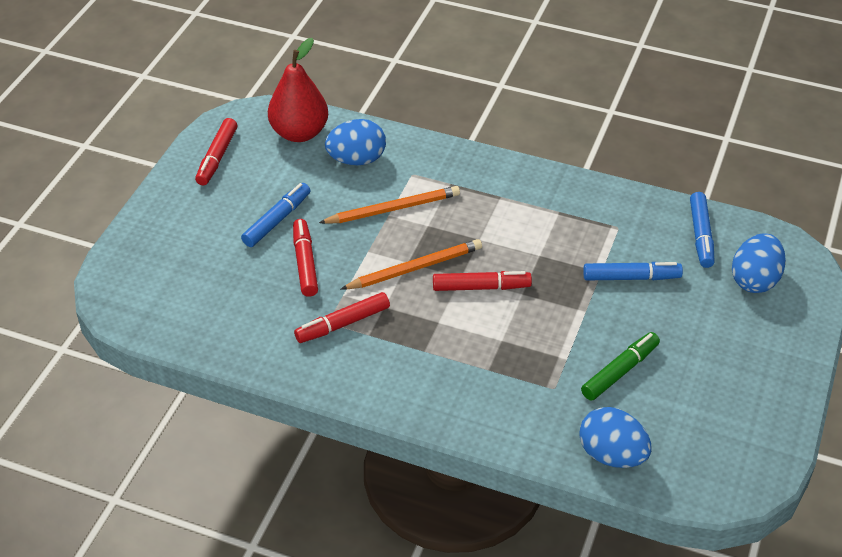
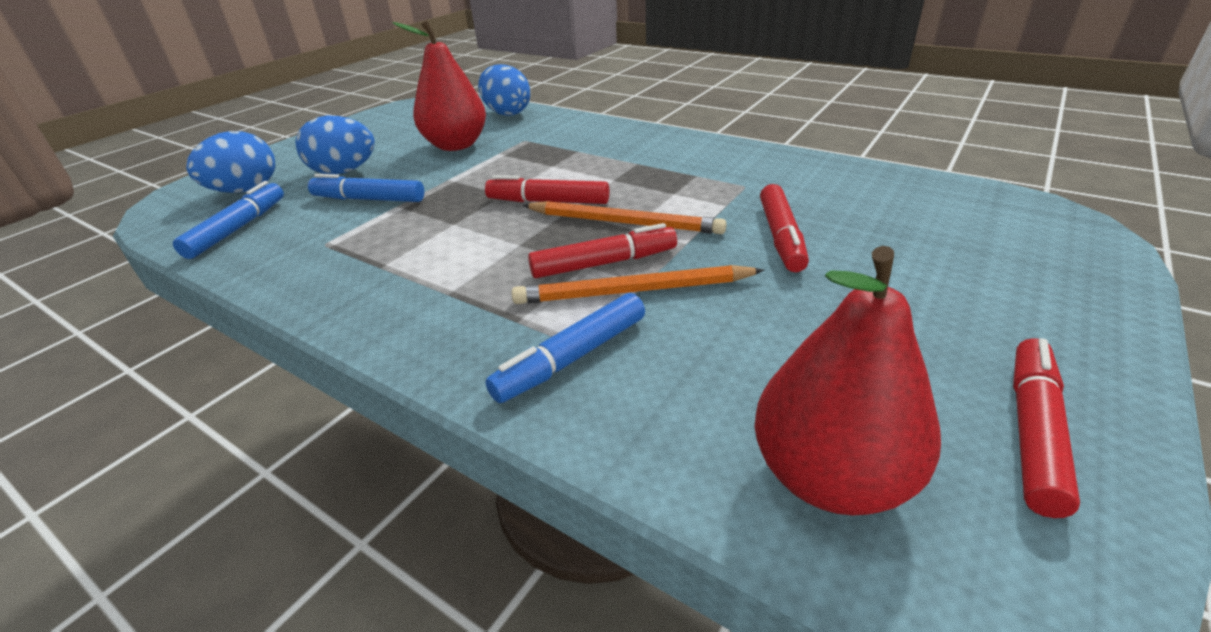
camera: 165 degrees left, 10 degrees down
(277, 220) = (839, 291): blue marker -> blue marker (571, 358)
(342, 324) = (727, 183): red marker -> red marker (604, 263)
(357, 160) = (685, 385): blue egg -> blue egg (344, 172)
(414, 268) = (624, 222): orange pencil -> orange pencil turned 150 degrees counterclockwise
(620, 371) = (456, 145): green marker -> red pear

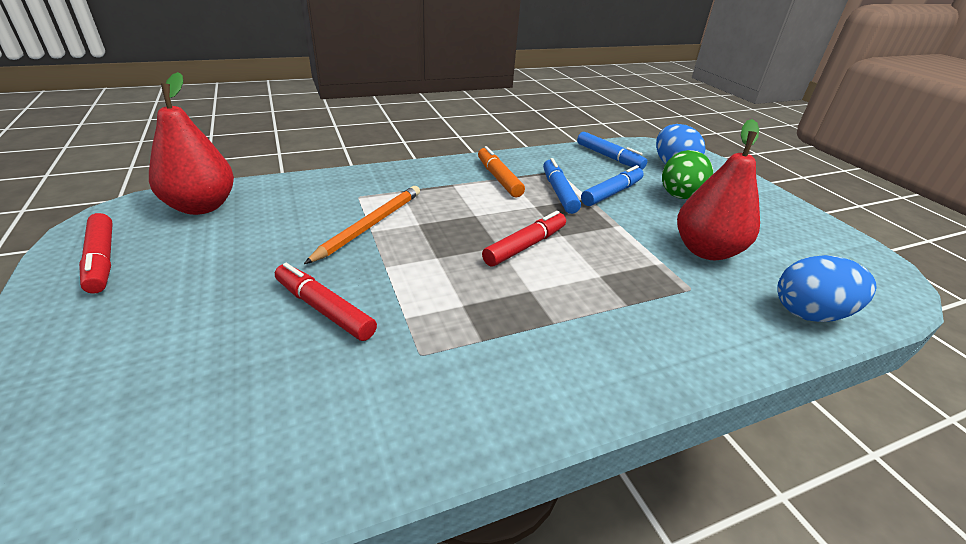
camera: 120 degrees right, 0 degrees up
(344, 172) = (679, 196): blue egg -> green egg
(392, 270) = (499, 178): none -> orange marker
(571, 358) = (353, 191): blue marker -> blue marker (559, 192)
(604, 263) = (411, 229): red marker -> none
(624, 222) = (449, 259): orange pencil -> none

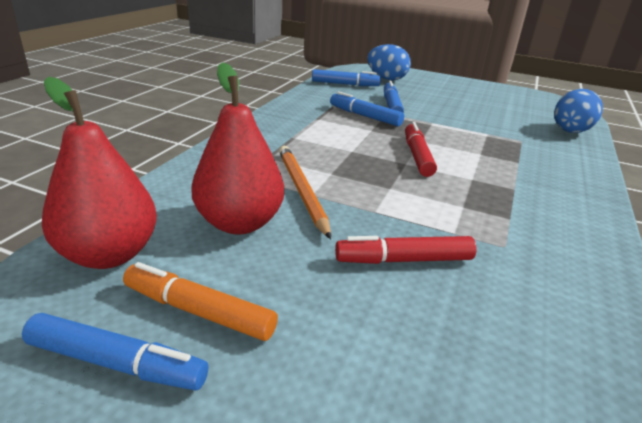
camera: 45 degrees left, 5 degrees down
(101, 260) = (117, 363): red marker -> blue marker
(499, 178) = (312, 121): orange marker -> orange marker (199, 311)
(679, 196) = (424, 95): green egg -> none
(706, 251) = (489, 119): red pear -> red pear (239, 223)

